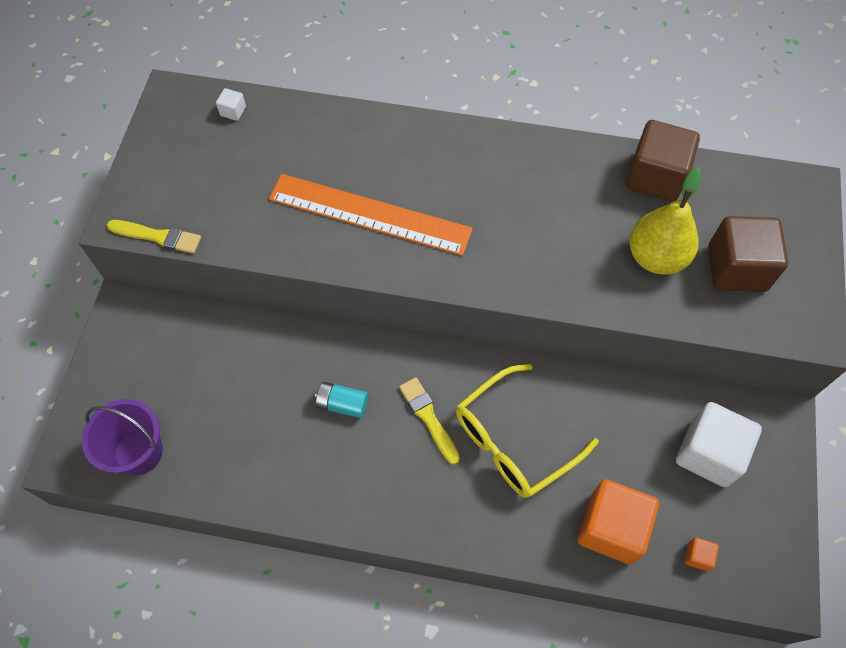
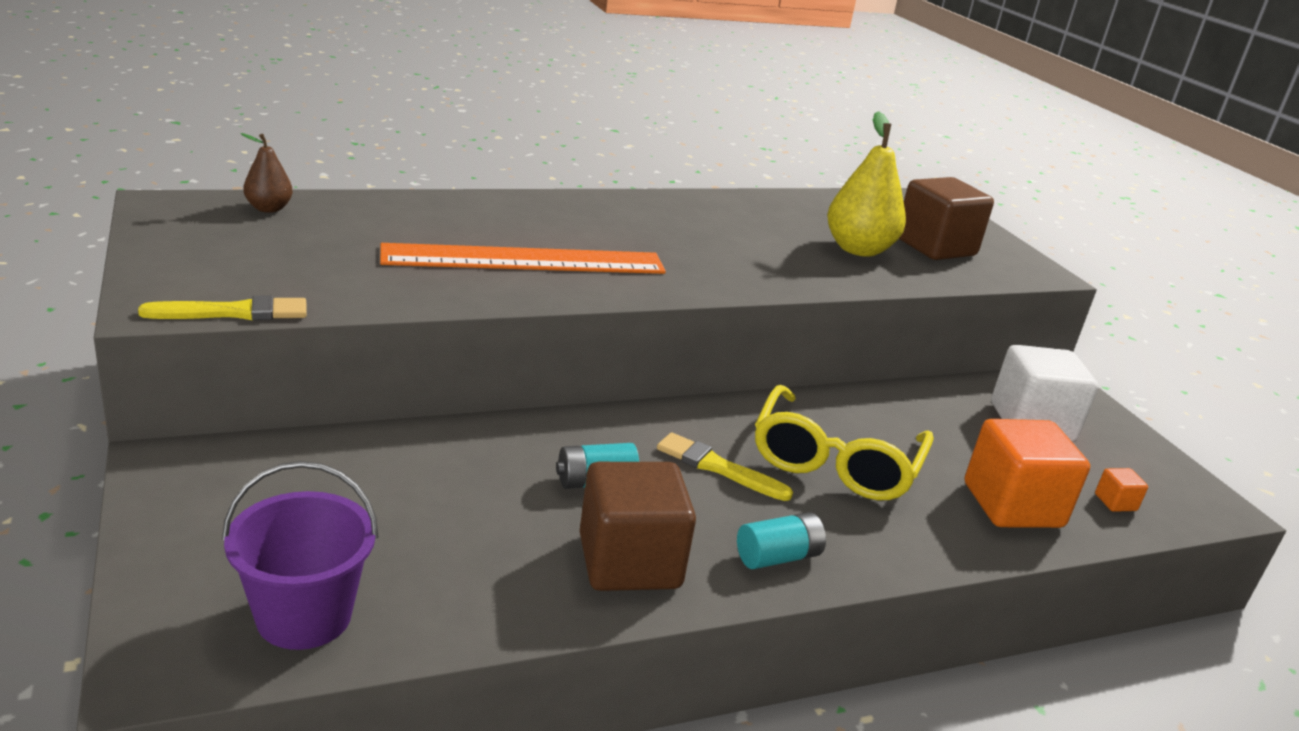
camera: 35 degrees left, 35 degrees down
(233, 111) = (269, 208): white cube -> brown pear
(410, 509) = (777, 557): none -> turquoise battery
(655, 177) = (799, 206): brown cube -> brown cube (629, 562)

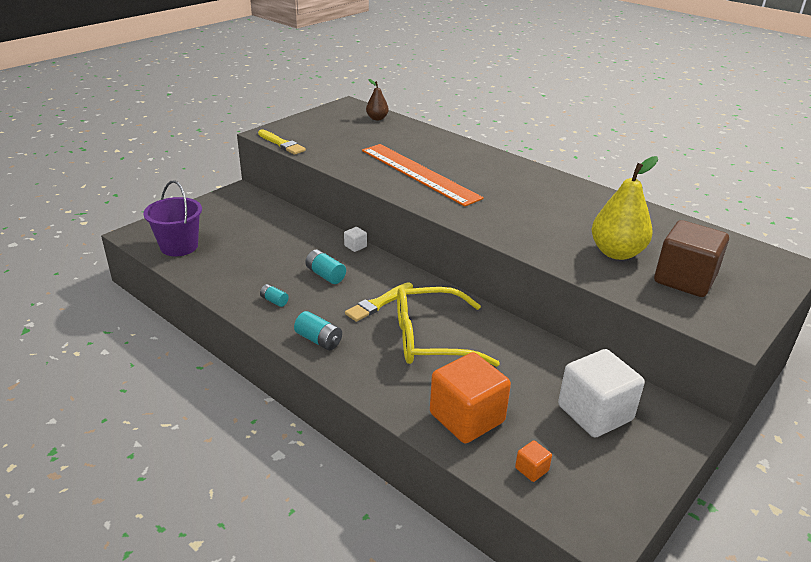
camera: 65 degrees right, 5 degrees up
(534, 422) = (355, 246): none -> white cube
(629, 562) = (274, 301): brown cube -> turquoise battery
(718, 467) = (378, 303): yellow brush -> yellow brush turned 135 degrees counterclockwise

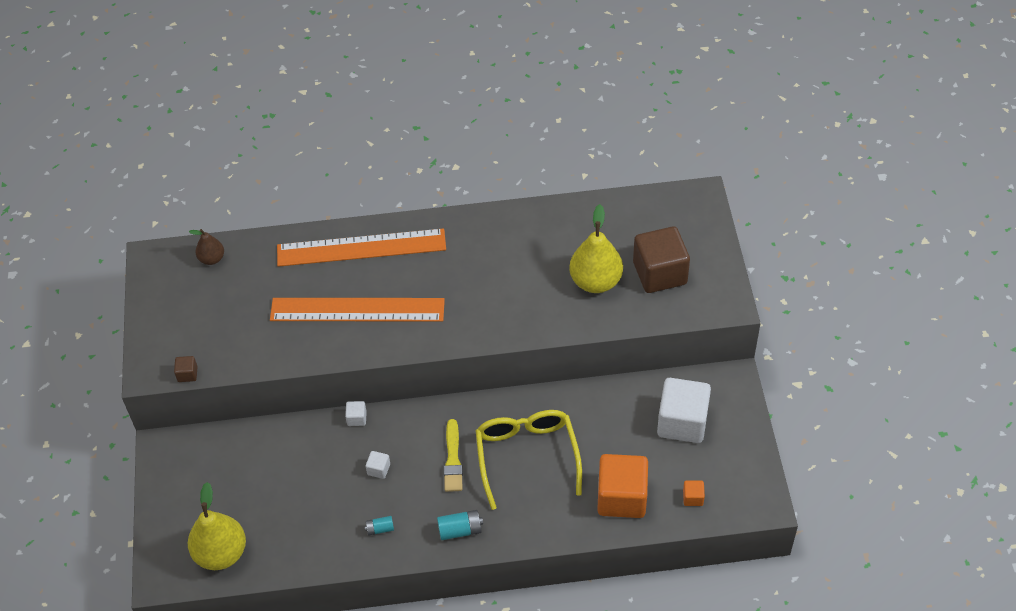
camera: 45 degrees left, 20 degrees up
(179, 246) = (221, 553): purple bucket -> yellow pear
(281, 144) = (187, 374): yellow brush -> brown cube
(325, 275) = (378, 469): turquoise battery -> white cube
(431, 339) = (527, 456): yellow glasses -> yellow glasses turned 135 degrees clockwise
(468, 155) = (361, 248): none -> orange ruler

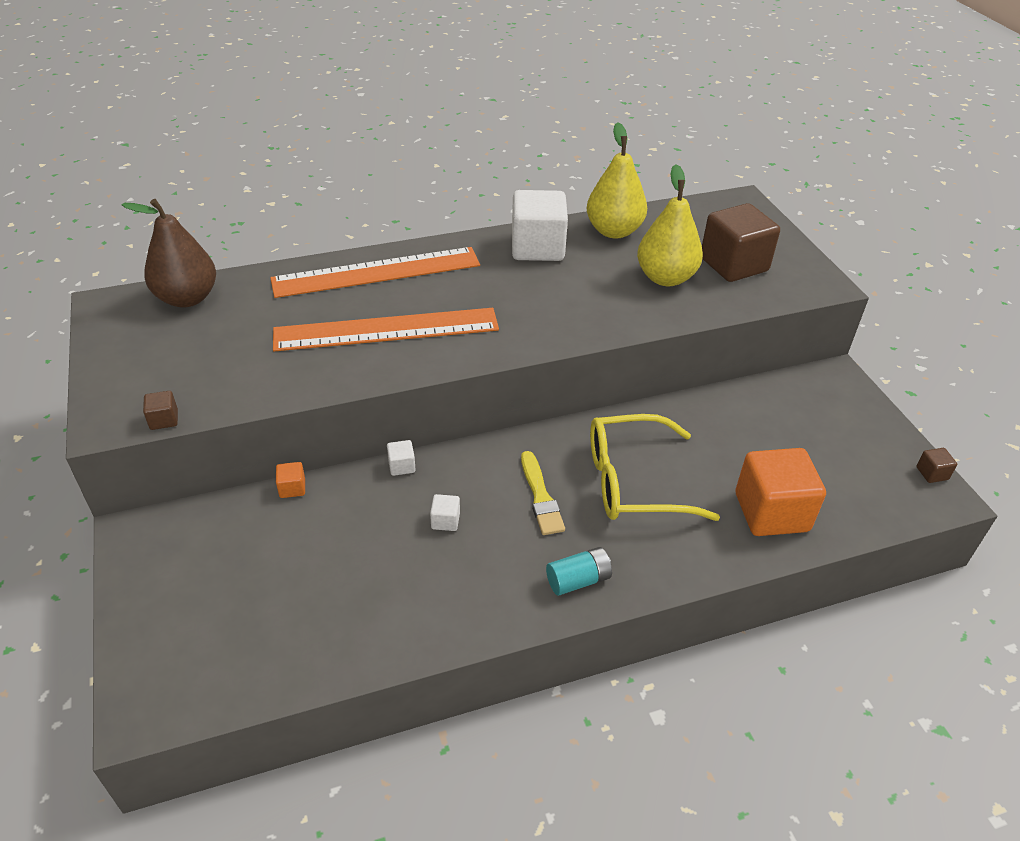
camera: 15 degrees left, 10 degrees down
(212, 259) = (187, 298): brown pear -> brown pear, size x1.84
(221, 553) = (235, 662): yellow pear -> yellow pear (614, 231)
(380, 529) = (466, 594): turquoise battery -> none
(527, 456) = (634, 481): yellow glasses -> yellow glasses turned 75 degrees counterclockwise
(682, 422) = (803, 423): white cube -> white cube (537, 248)
(693, 498) = (857, 501): orange cube -> orange cube (292, 488)
(764, 482) = (932, 473): none -> brown cube

